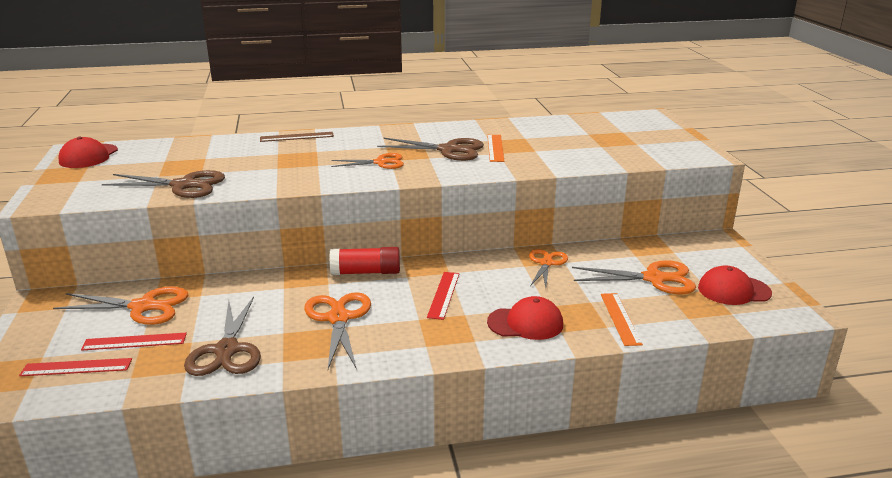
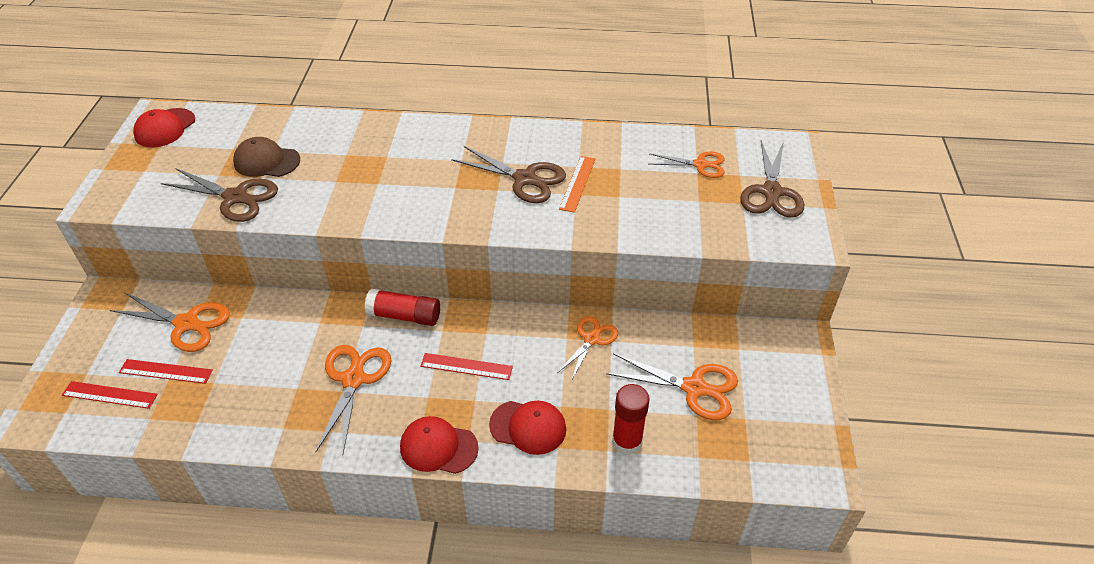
camera: 15 degrees right, 20 degrees up
(203, 164) = (266, 161): none -> brown cap
(227, 350) = (240, 401): brown scissors -> brown scissors (771, 192)
(297, 137) = (377, 125): brown ruler -> none
(380, 163) = (443, 191): orange scissors -> orange scissors (700, 165)
(443, 295) = (466, 366): red ruler -> red ruler turned 75 degrees clockwise
(620, 318) = (627, 441): orange ruler -> red glue stick
(733, 290) = (771, 425): red cap -> red cap (438, 447)

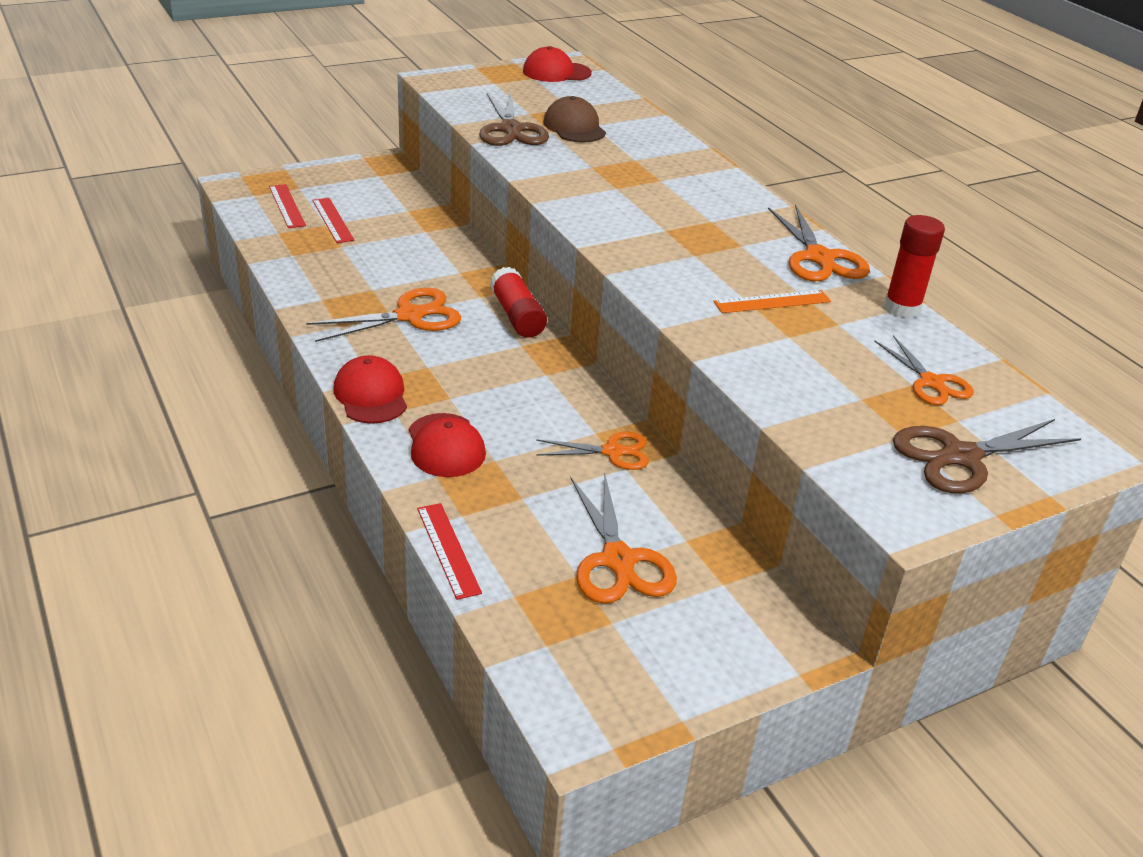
camera: 55 degrees right, 10 degrees down
(186, 324) = (392, 209): orange scissors -> orange scissors (819, 258)
(466, 366) = (488, 377): red ruler -> red ruler (448, 550)
(524, 179) = (733, 266): brown scissors -> none
(627, 441) = (487, 527): red glue stick -> red glue stick (902, 308)

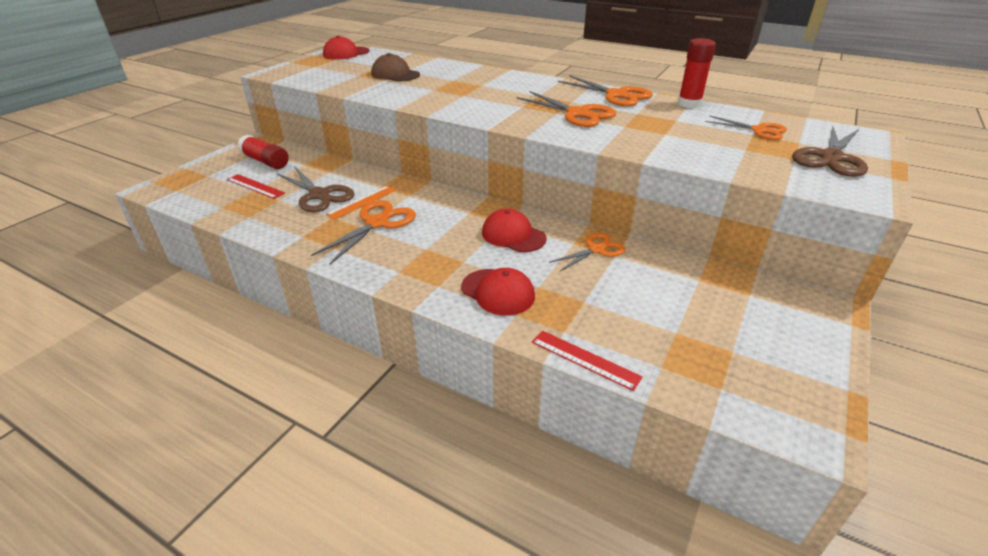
camera: 30 degrees left, 0 degrees up
(287, 206) = (210, 189): red ruler -> none
(371, 395) = (409, 282): red cap -> red cap (513, 235)
(511, 129) = (358, 85): brown scissors -> brown scissors (319, 195)
(517, 316) = (445, 198): red glue stick -> red glue stick (265, 161)
(618, 560) = (683, 311): orange scissors -> orange scissors (577, 114)
(772, 302) = (630, 121): orange ruler -> orange ruler (362, 202)

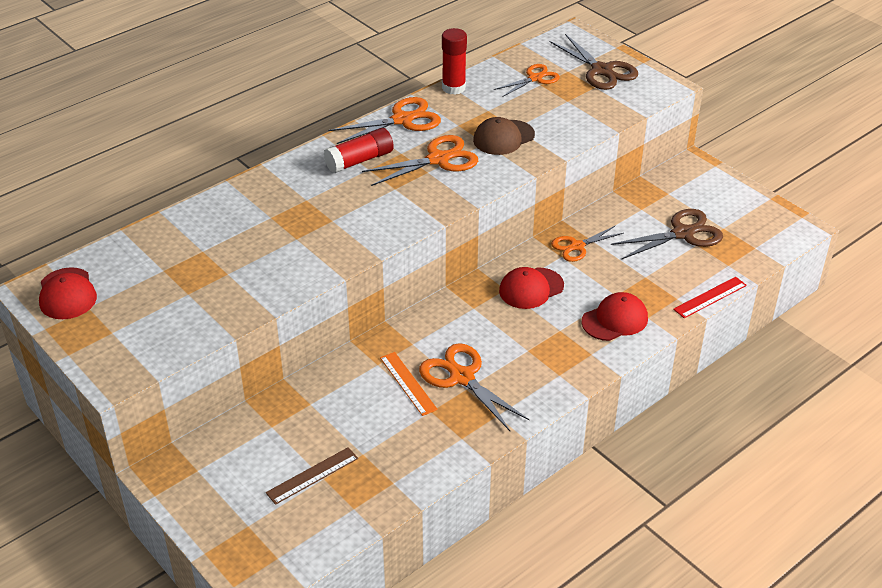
camera: 70 degrees left, 5 degrees up
(255, 186) = (312, 475): red ruler -> brown ruler
(265, 161) = (237, 464): red glue stick -> red glue stick (359, 160)
(319, 195) = (370, 417): brown scissors -> brown scissors (682, 234)
(395, 74) = (212, 260): brown cap -> brown cap (503, 137)
(596, 250) = (577, 246): orange scissors -> orange scissors turned 105 degrees counterclockwise

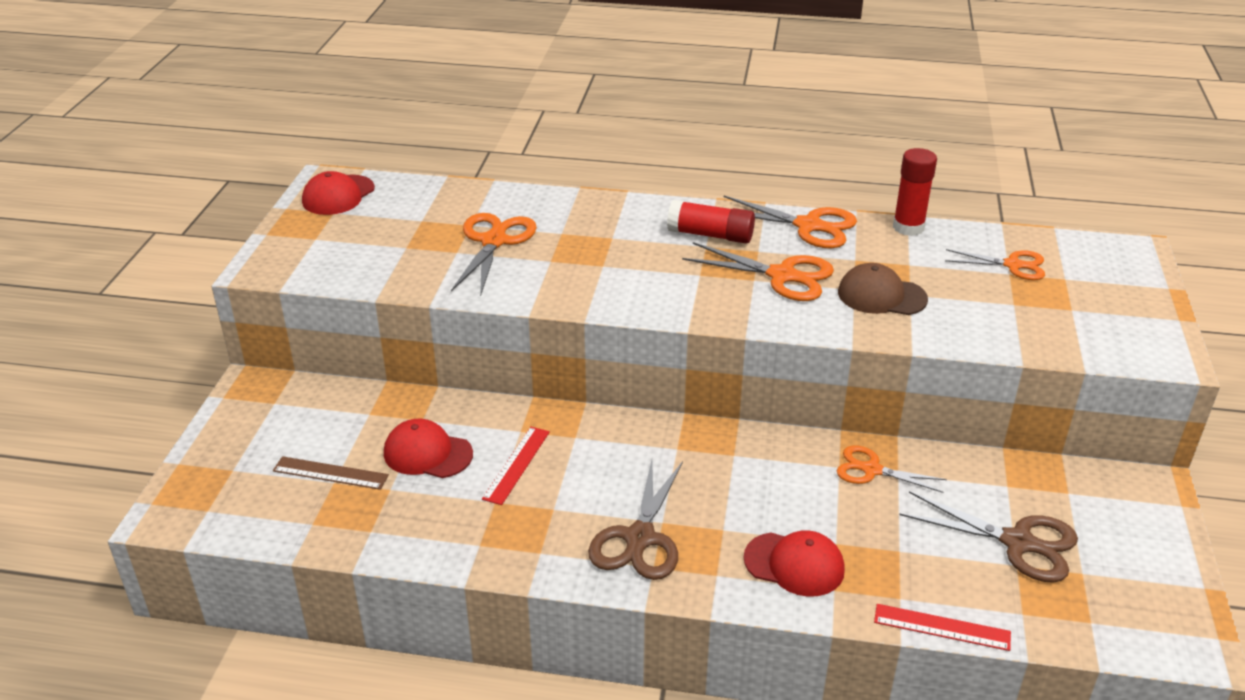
camera: 50 degrees right, 5 degrees down
(408, 383) = (516, 465): orange ruler -> red ruler
(462, 377) = (566, 497): orange scissors -> orange scissors (494, 241)
(531, 288) = (759, 472): red cap -> red cap (427, 453)
(601, 70) = (1108, 299): brown scissors -> brown scissors (640, 538)

